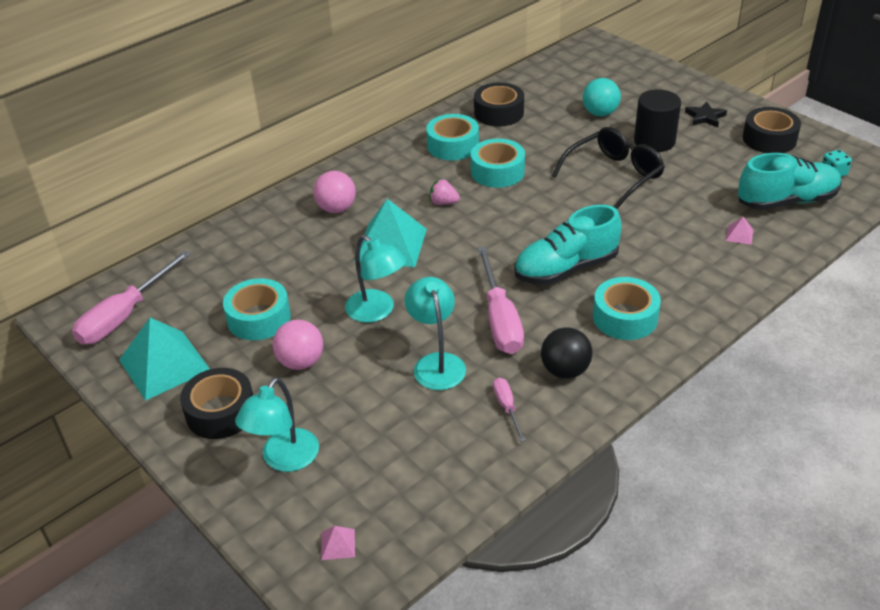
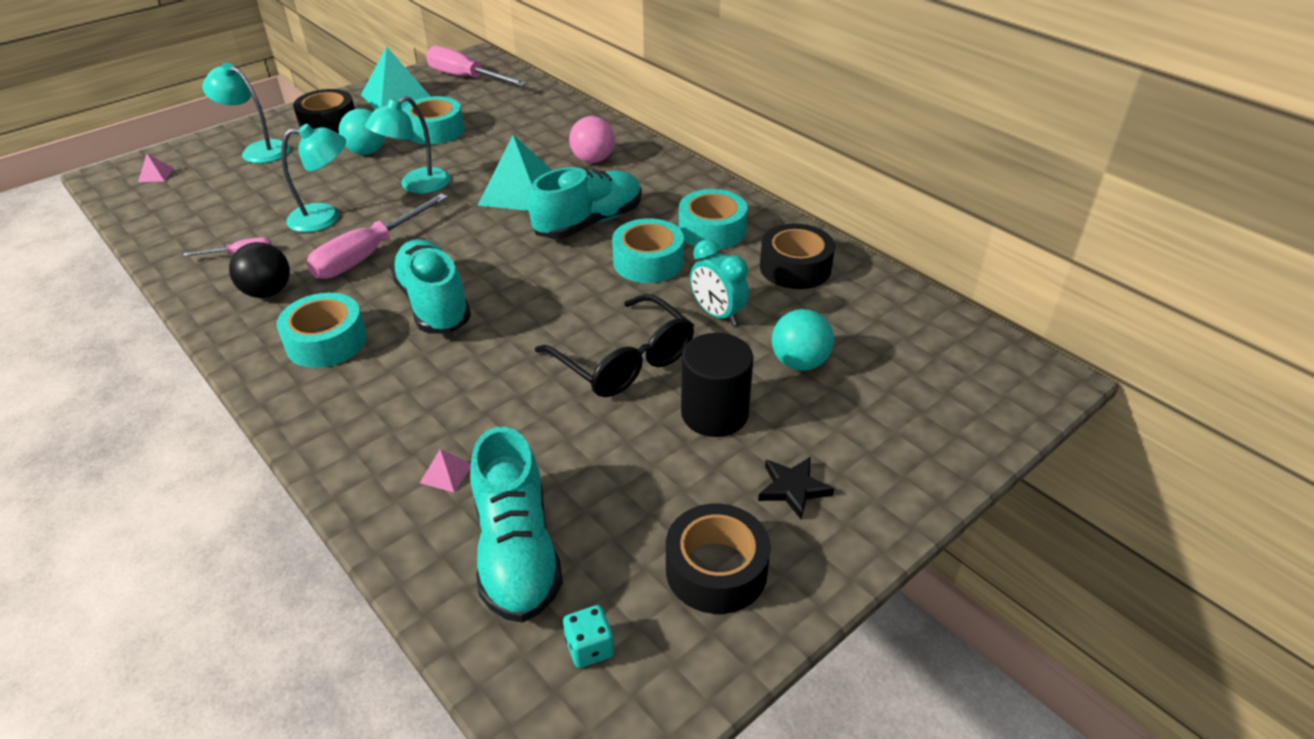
camera: 90 degrees right, 0 degrees up
(301, 362) = (367, 152): pink ball -> turquoise ball
(443, 203) = (589, 223): pink strawberry -> turquoise shoe
(500, 319) = (368, 254): pink screwdriver -> pink screwdriver turned 45 degrees counterclockwise
(557, 142) = (717, 314): none -> turquoise clock

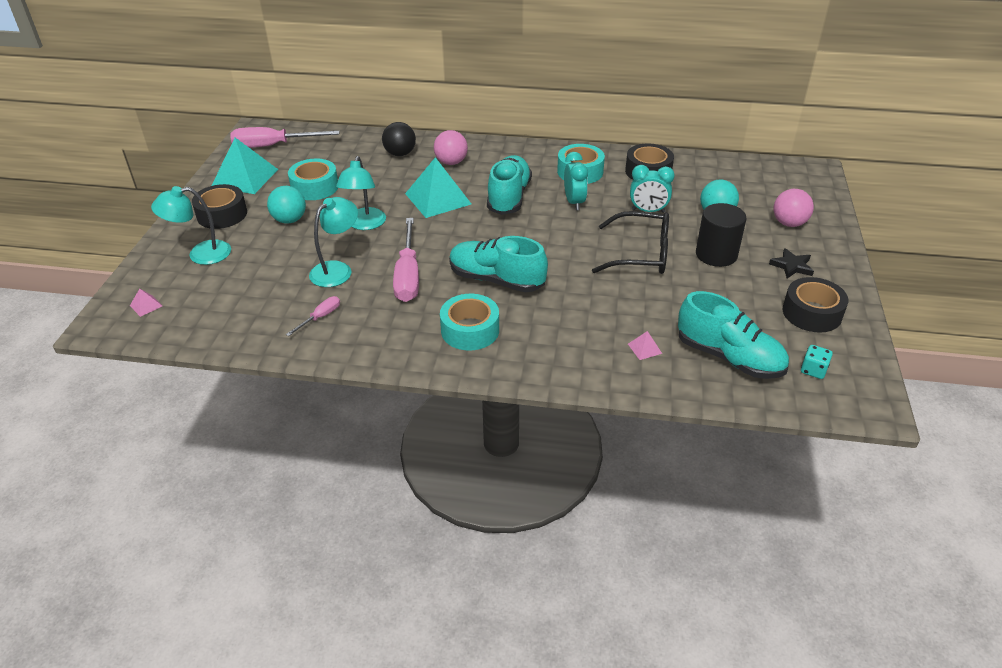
camera: 40 degrees left, 0 degrees up
(268, 292) = (382, 326): black ball -> black ball (400, 154)
(648, 262) = (574, 202): turquoise tape -> turquoise clock
(884, 429) = (789, 223): none -> pink ball

